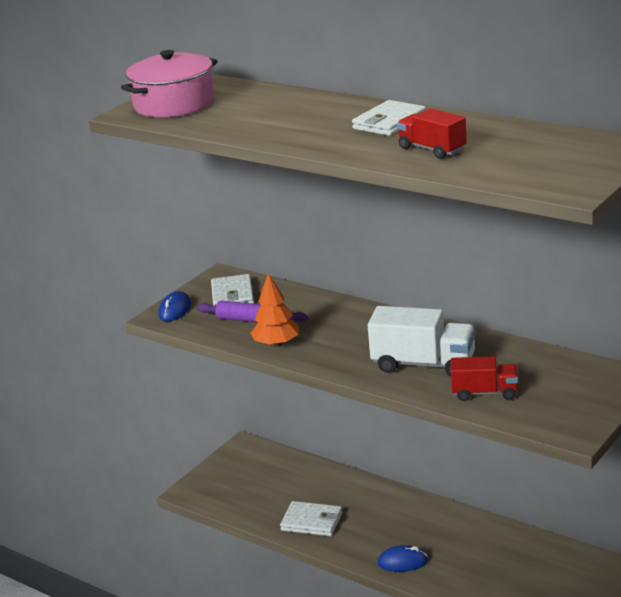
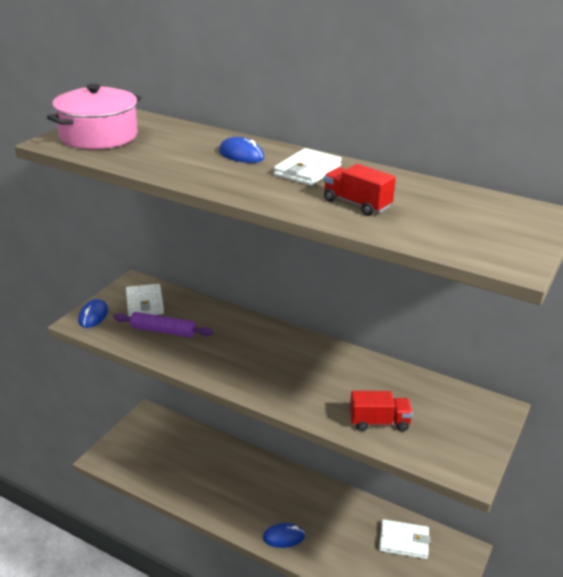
camera: 10 degrees left, 5 degrees up
(276, 344) = (186, 358): orange tree -> none
(312, 522) = (205, 492): white wallet -> white wallet (404, 541)
(322, 112) = (241, 155): none -> blue mouse
(423, 364) = (319, 387): white truck -> none

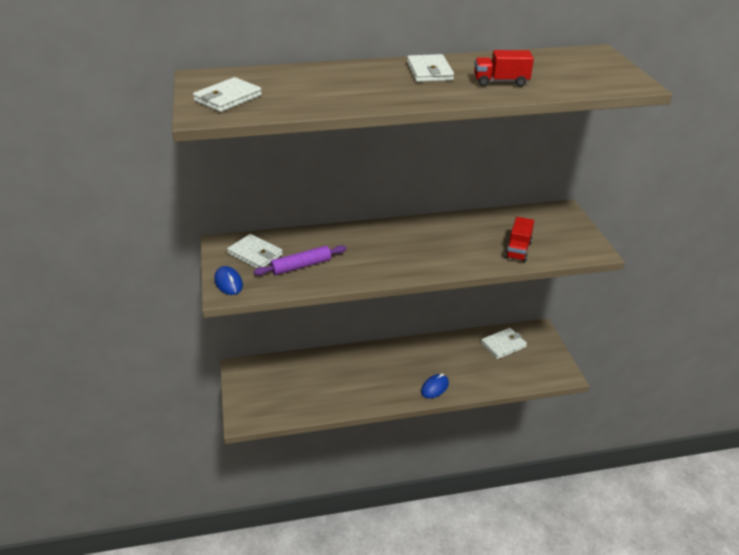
camera: 40 degrees left, 5 degrees up
(99, 136) = (228, 98): pink pot -> white wallet
(241, 155) = (365, 76): blue mouse -> none
(379, 422) = (518, 250): red truck -> red truck turned 150 degrees clockwise

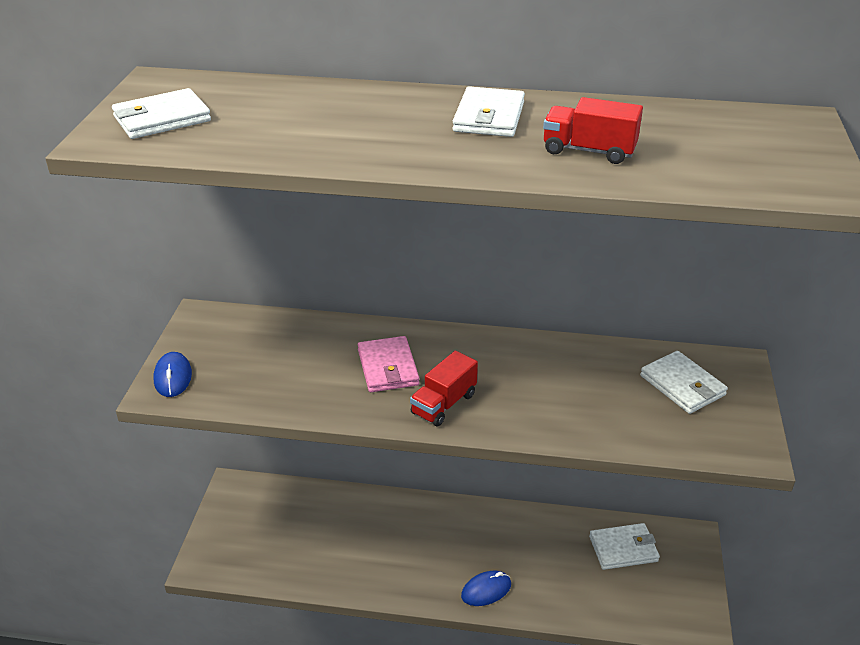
camera: 20 degrees right, 0 degrees up
(255, 254) = (234, 341): white wallet -> white wallet (682, 385)
(301, 266) = (283, 373): purple rolling pin -> none
(365, 250) = (388, 368): none -> pink wallet
(518, 250) = (621, 419): red truck -> red truck (443, 404)

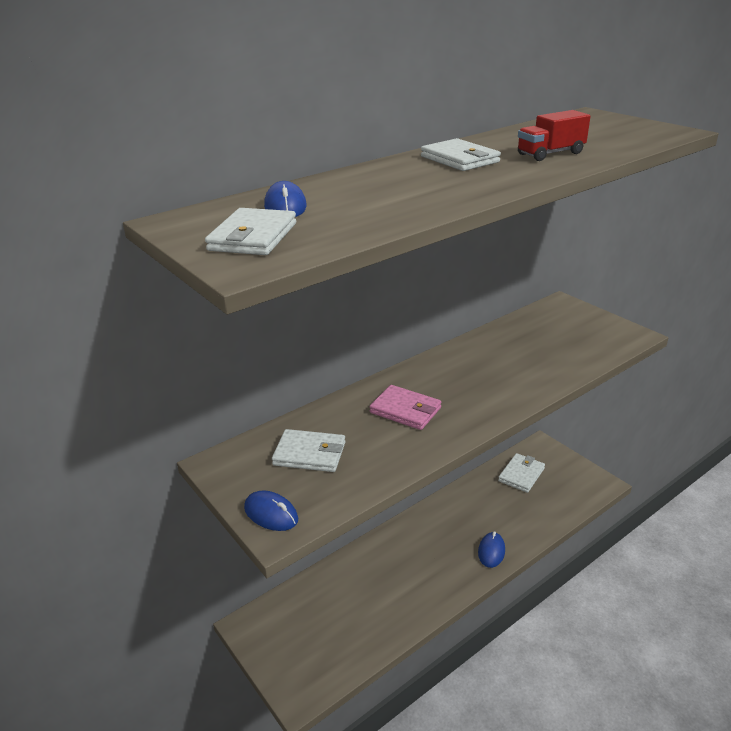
camera: 45 degrees left, 5 degrees down
(243, 102) = (285, 207): none -> blue mouse
(443, 404) = (472, 408): red truck -> none
(682, 385) = (558, 326): white wallet -> white wallet (310, 454)

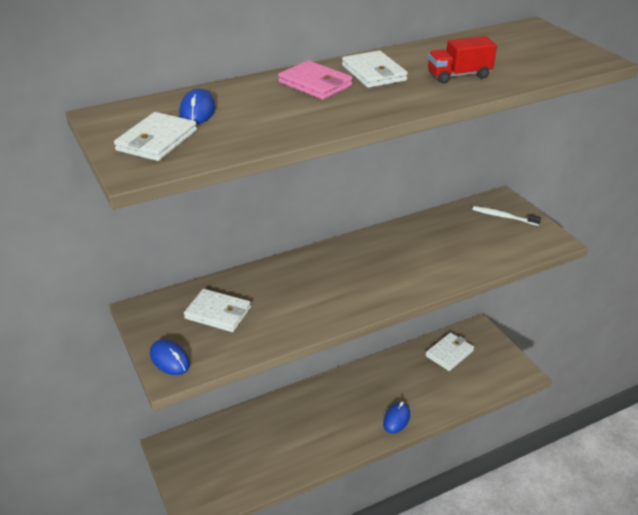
camera: 10 degrees right, 5 degrees up
(405, 410) = (313, 285): pink wallet -> pink wallet (315, 84)
(571, 319) = (503, 217): none -> white toothbrush

